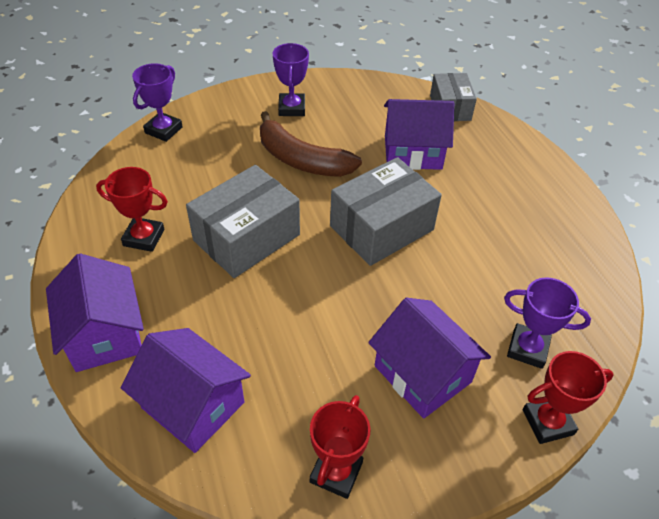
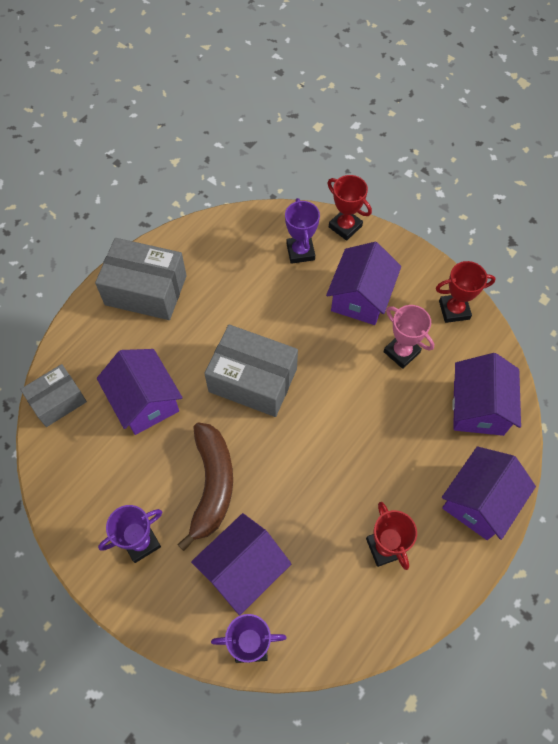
camera: 120 degrees left, 15 degrees up
(218, 148) = (242, 569): none -> purple house
(246, 237) = (329, 469): grey box -> grey box (146, 290)
(320, 371) = (401, 352): none -> pink trophy

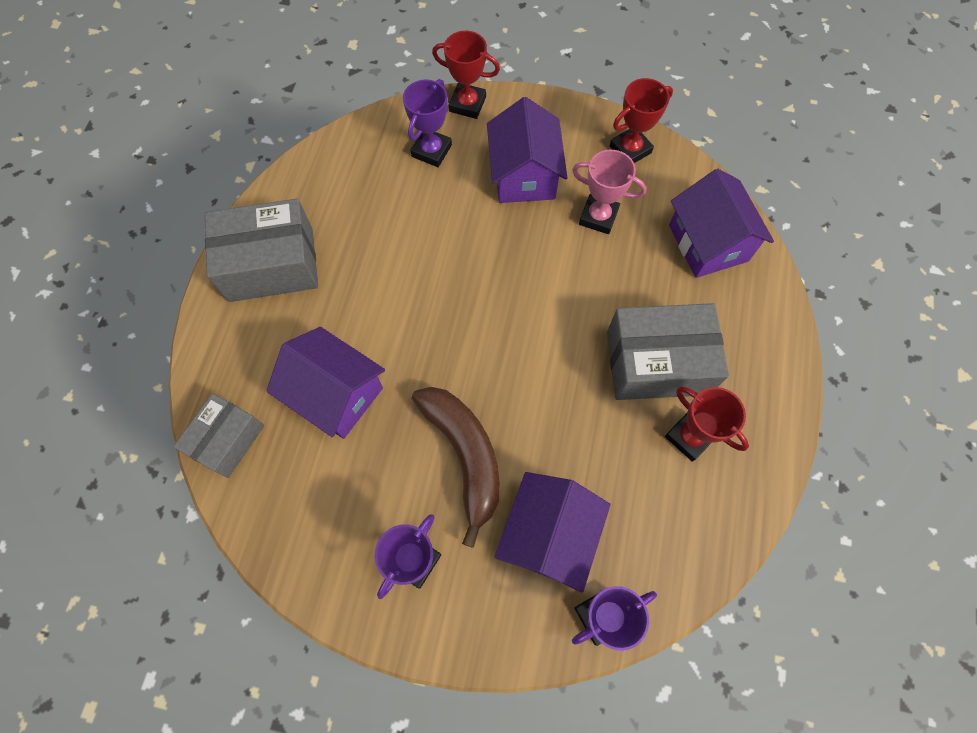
camera: 25 degrees left, 5 degrees up
(253, 380) = (450, 316): grey box -> grey box (657, 363)
(300, 252) = (431, 151): purple trophy -> purple trophy turned 60 degrees clockwise
(479, 501) = (760, 342): purple house -> none

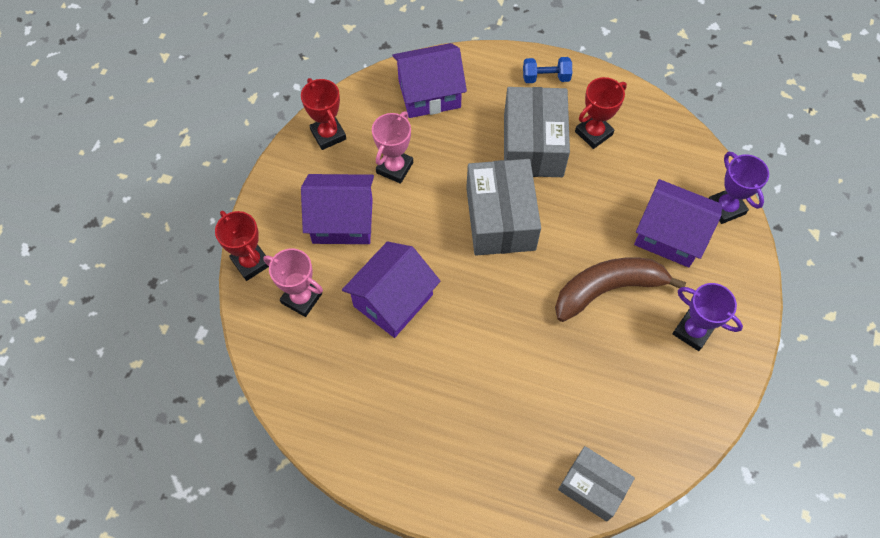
camera: 85 degrees left, 5 degrees down
(271, 264) = (413, 452): grey box -> grey box (500, 218)
(336, 394) = (551, 390): purple house -> purple house (393, 300)
(431, 151) = (301, 298): purple trophy -> pink trophy
(467, 104) = (251, 262): red trophy -> red trophy turned 60 degrees counterclockwise
(765, 374) = (546, 77): none -> blue dumbbell

